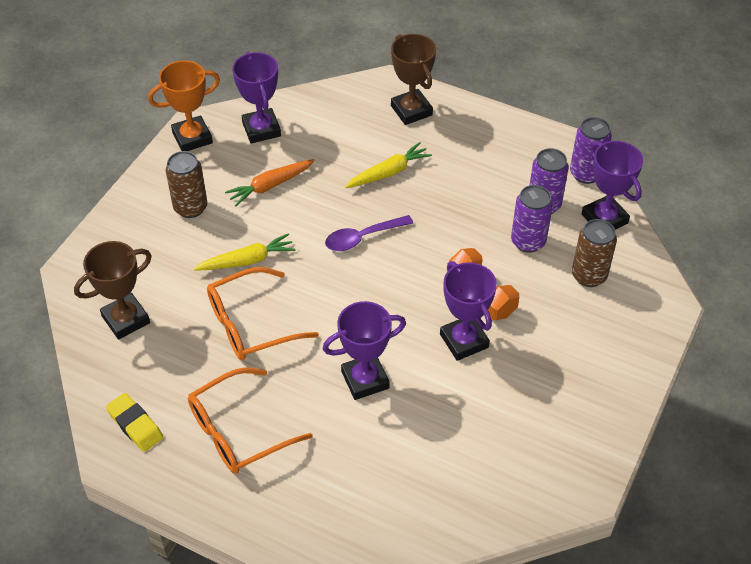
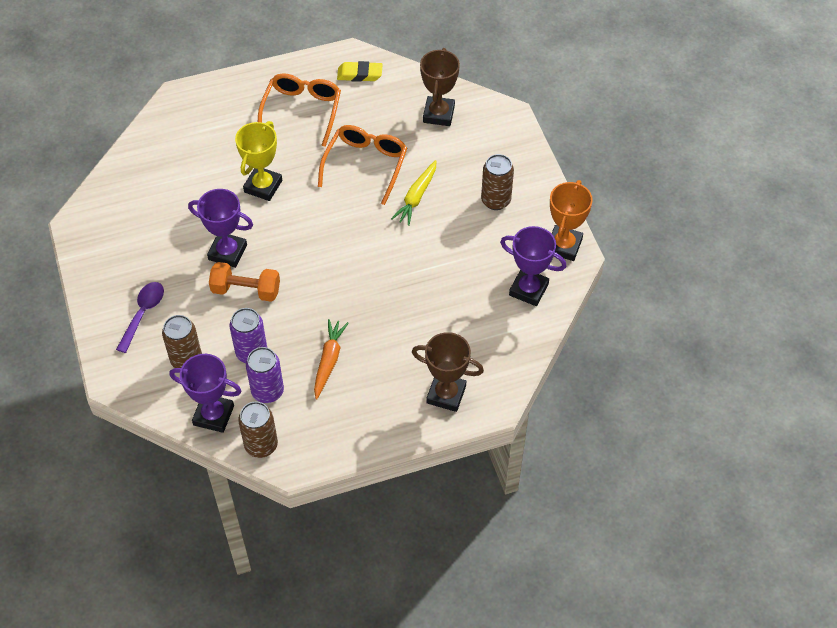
camera: 135 degrees right, 5 degrees up
(270, 186) = (467, 254): orange carrot -> orange carrot (329, 361)
(362, 238) = (364, 267): purple spoon -> purple spoon (143, 313)
(365, 380) = (263, 186): purple trophy -> yellow trophy
(389, 172) = (402, 328): yellow carrot -> none
(586, 173) = (261, 445): purple can -> brown can

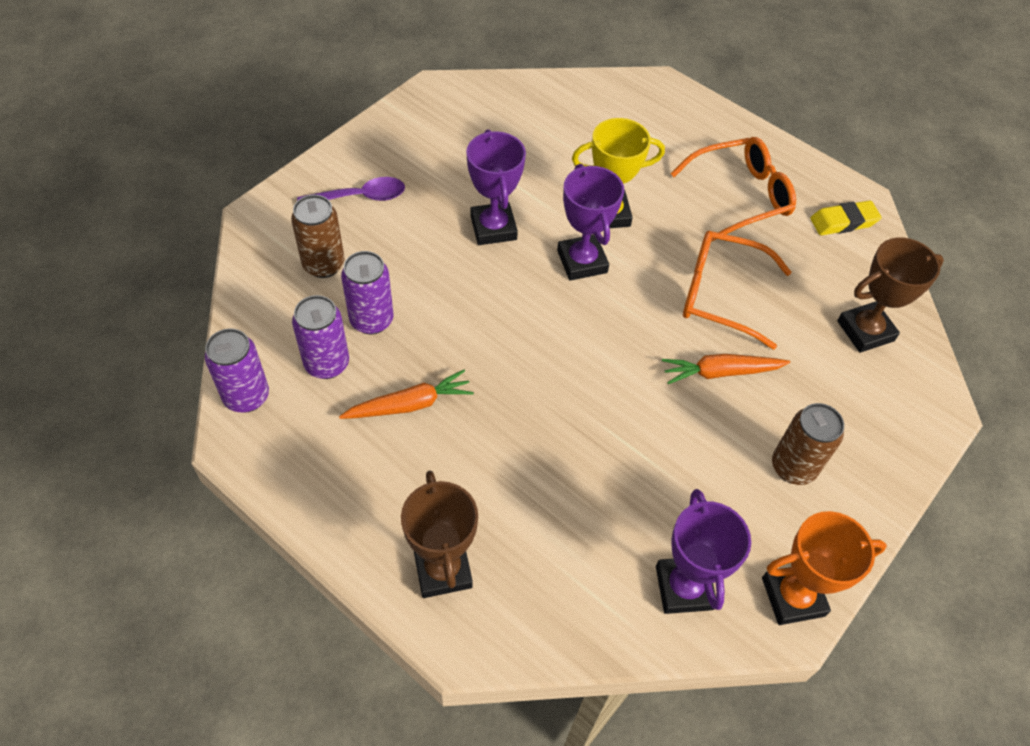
camera: 55 degrees right, 0 degrees up
(213, 415) = (263, 328): purple trophy -> purple trophy (582, 261)
(246, 290) = (454, 270): orange dumbbell -> none
(261, 445) = (246, 396): brown can -> purple can
(359, 74) = (843, 222): yellow eraser -> yellow eraser turned 75 degrees counterclockwise
(365, 165) = (721, 295): orange glasses -> orange glasses turned 150 degrees counterclockwise
(416, 197) = (720, 372): yellow carrot -> orange carrot

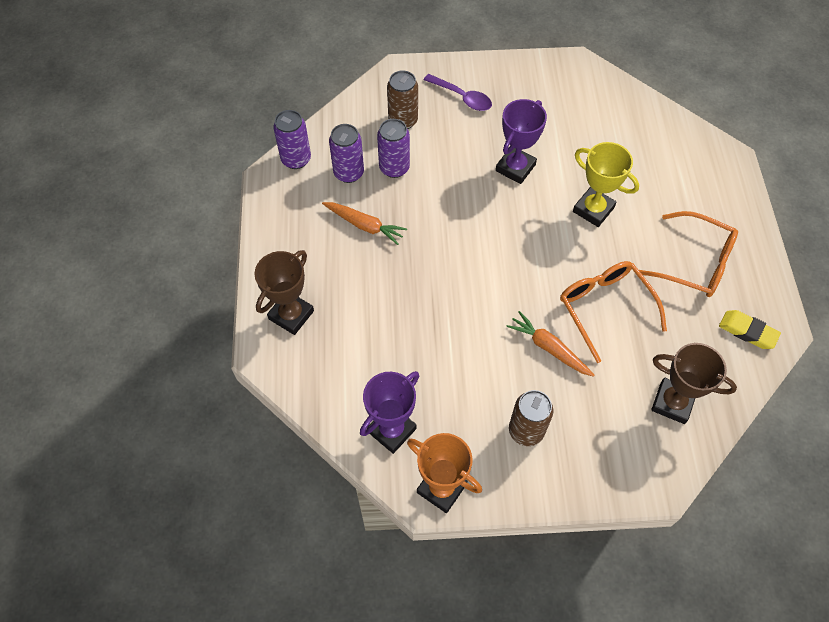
camera: 50 degrees right, 5 degrees up
(582, 261) = (544, 224): purple trophy -> none

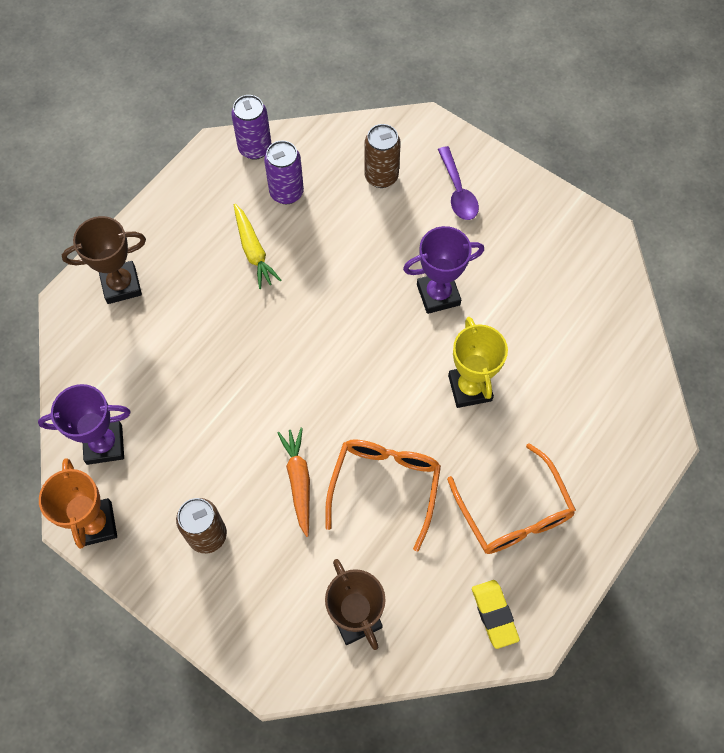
camera: 40 degrees right, 5 degrees up
(364, 225) = (253, 251): orange carrot -> yellow carrot
(394, 168) = (330, 216): purple can -> none

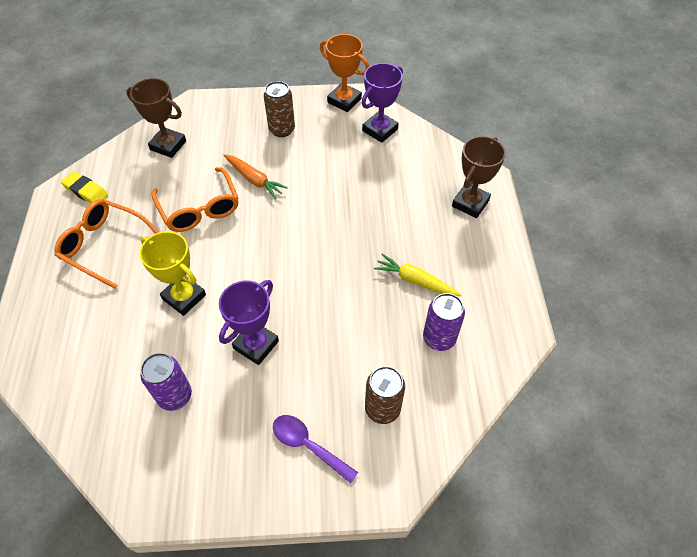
camera: 140 degrees right, 10 degrees down
(255, 148) = (500, 355): purple can -> purple can (175, 396)

